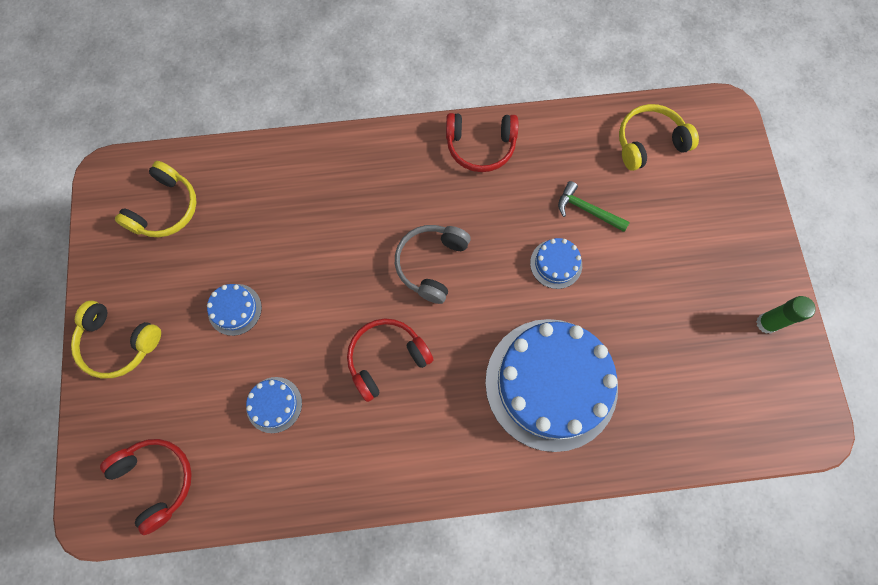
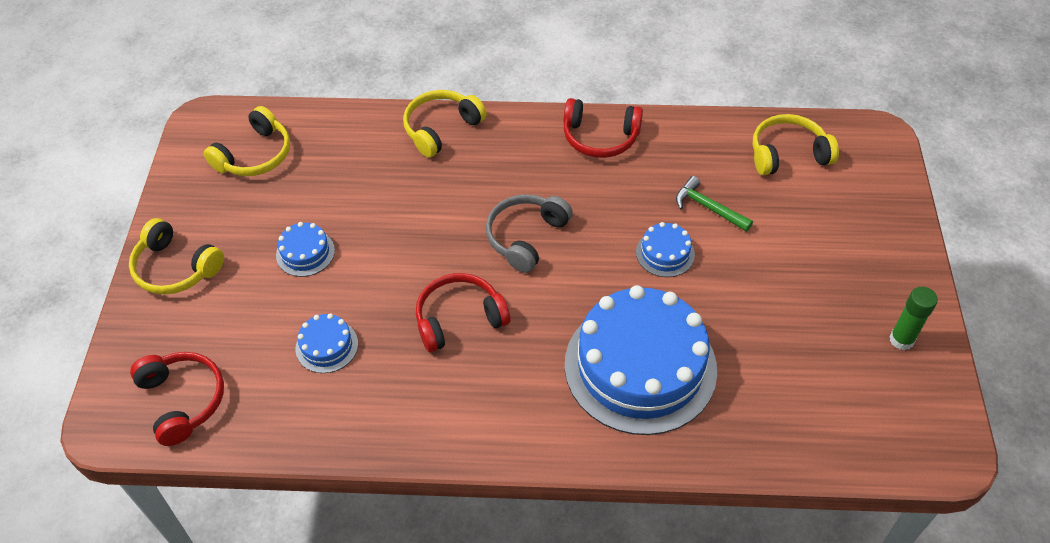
camera: 10 degrees right, 20 degrees down
(334, 156) = (441, 129): none -> yellow headphones

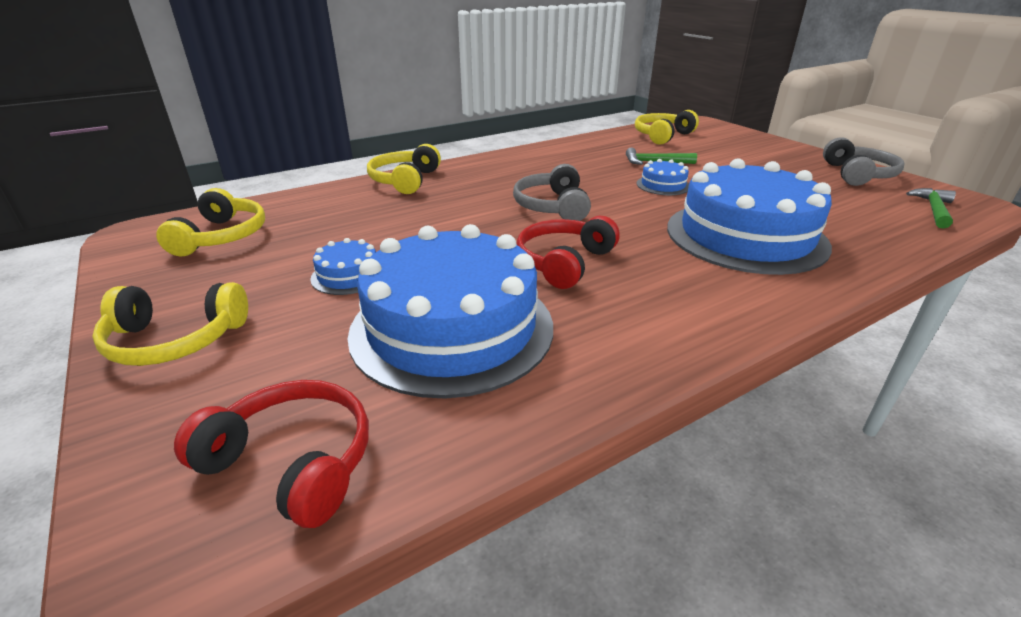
camera: 35 degrees left, 20 degrees down
(327, 346) = (452, 328): blue cake -> blue cake, size x2.40
(600, 137) = (536, 156): red headphones -> none
(881, 433) = (933, 210): none -> green hammer
(901, 340) = (857, 174): green glue stick -> grey headphones

